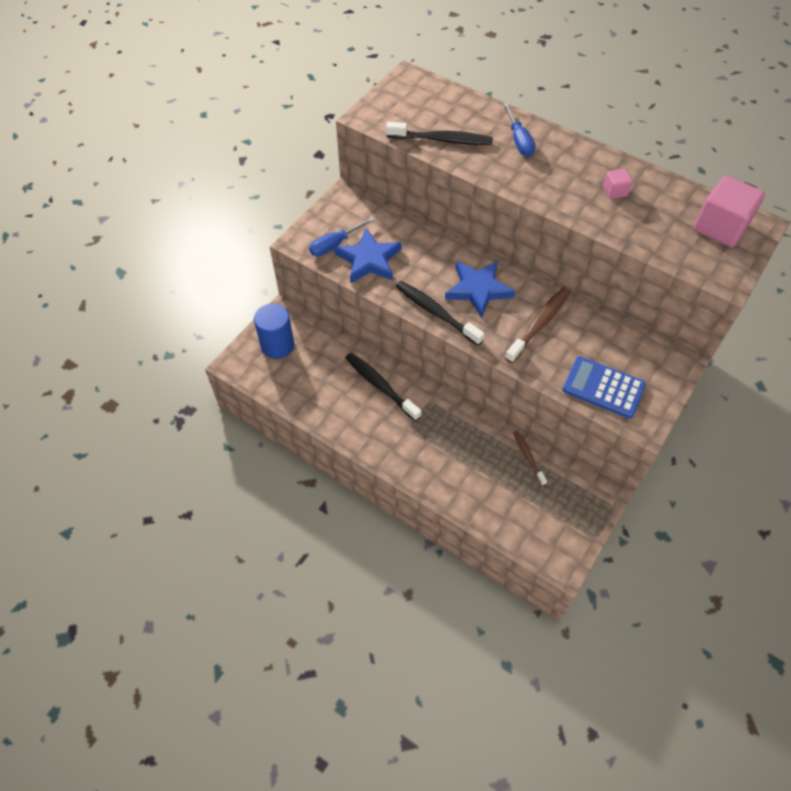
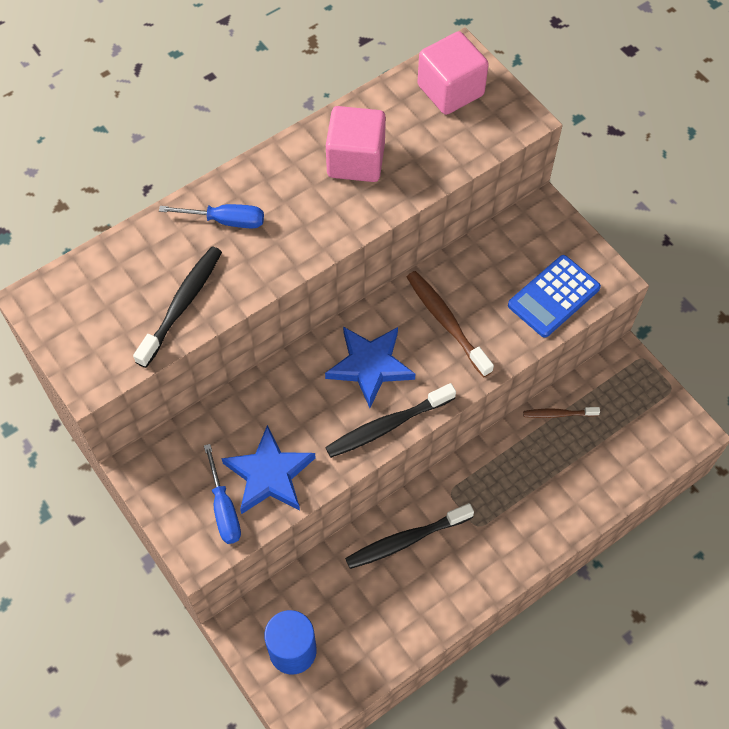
camera: 70 degrees left, 5 degrees up
(614, 191) = (356, 160): pink cube -> pink cube, size x2.09

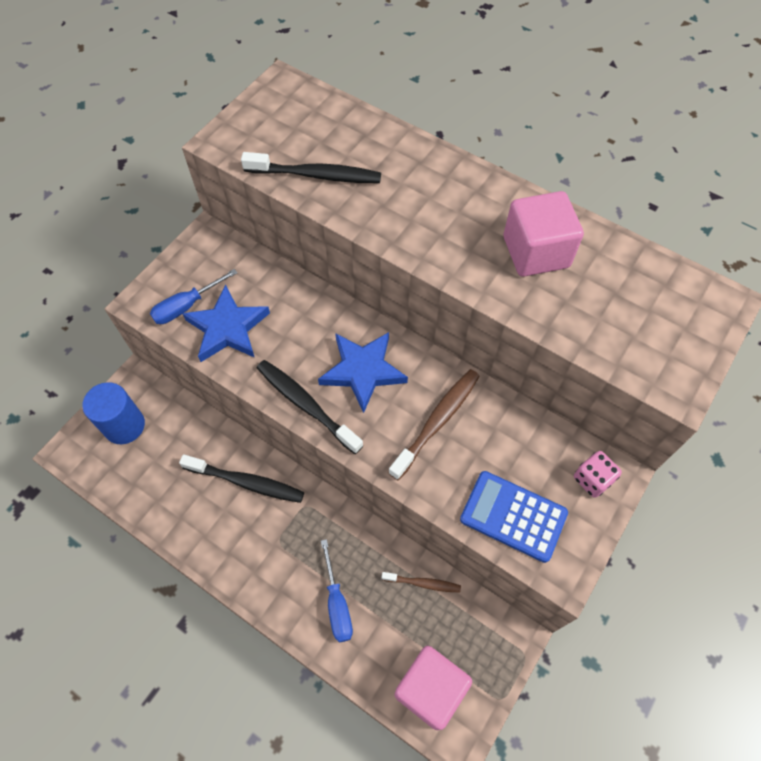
camera: 70 degrees right, 0 degrees up
(226, 221) = (416, 177): blue screwdriver -> blue screwdriver (337, 604)
(406, 540) = (246, 482): black toothbrush -> black toothbrush turned 150 degrees clockwise
(450, 90) = (672, 307): pink cube -> pink cube (430, 689)
(541, 227) = (592, 479): none -> pink dice
(558, 414) = (423, 583): brown toothbrush -> brown toothbrush turned 120 degrees clockwise

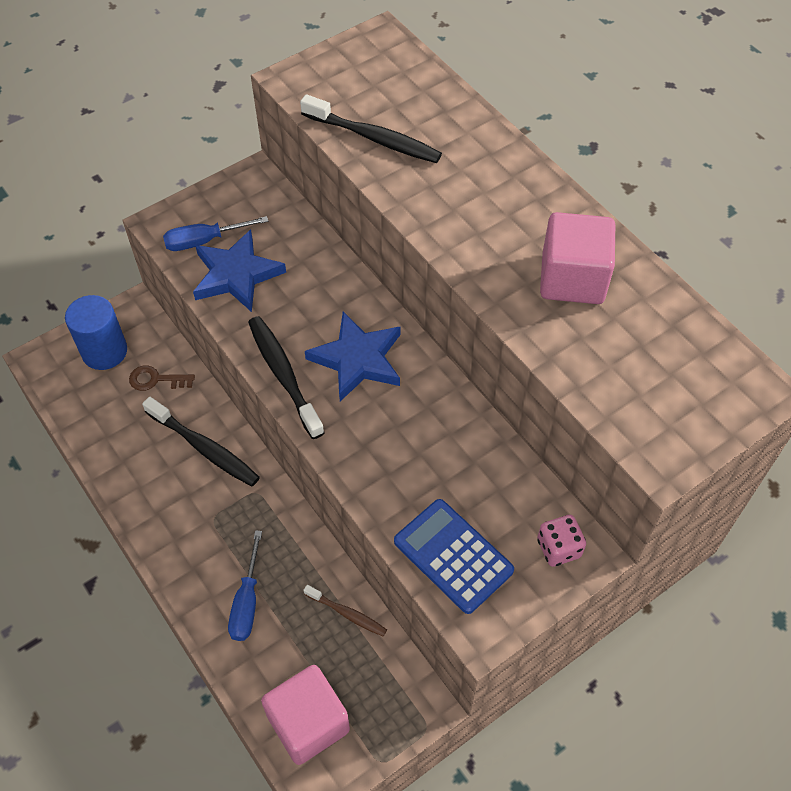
camera: 20 degrees right, 5 degrees down
(180, 436) = (156, 379): none -> brown key
(437, 421) = (414, 435): brown toothbrush -> none

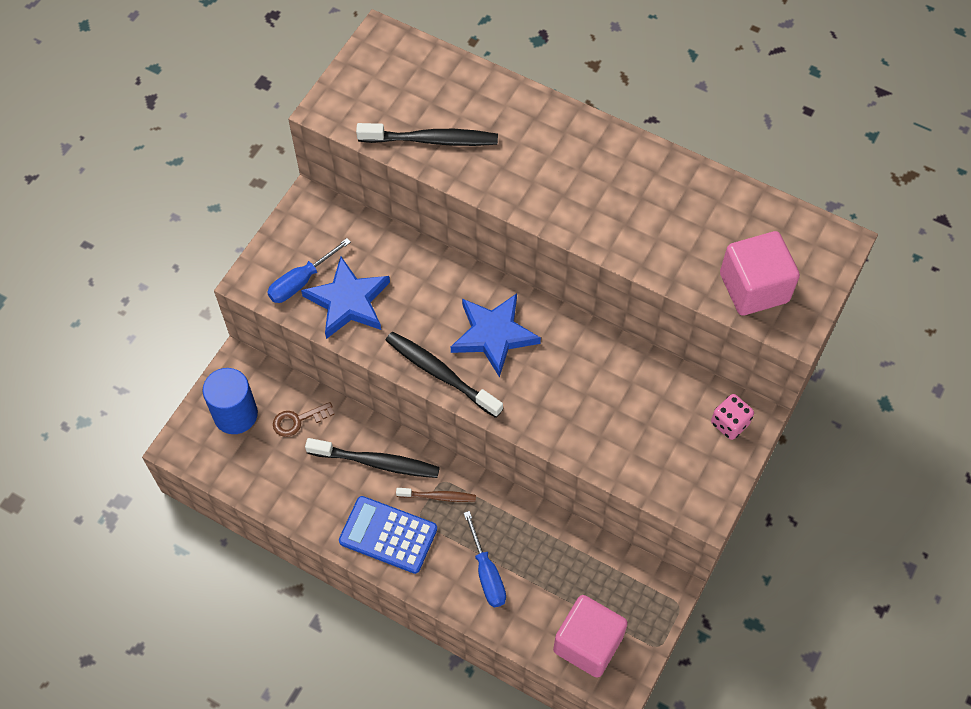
camera: 25 degrees left, 5 degrees up
(347, 614) = (572, 546): brown toothbrush -> brown toothbrush (438, 497)
(453, 556) = (655, 463): blue calculator -> blue calculator (388, 535)
(572, 279) = (657, 206): pink cube -> pink cube (754, 287)

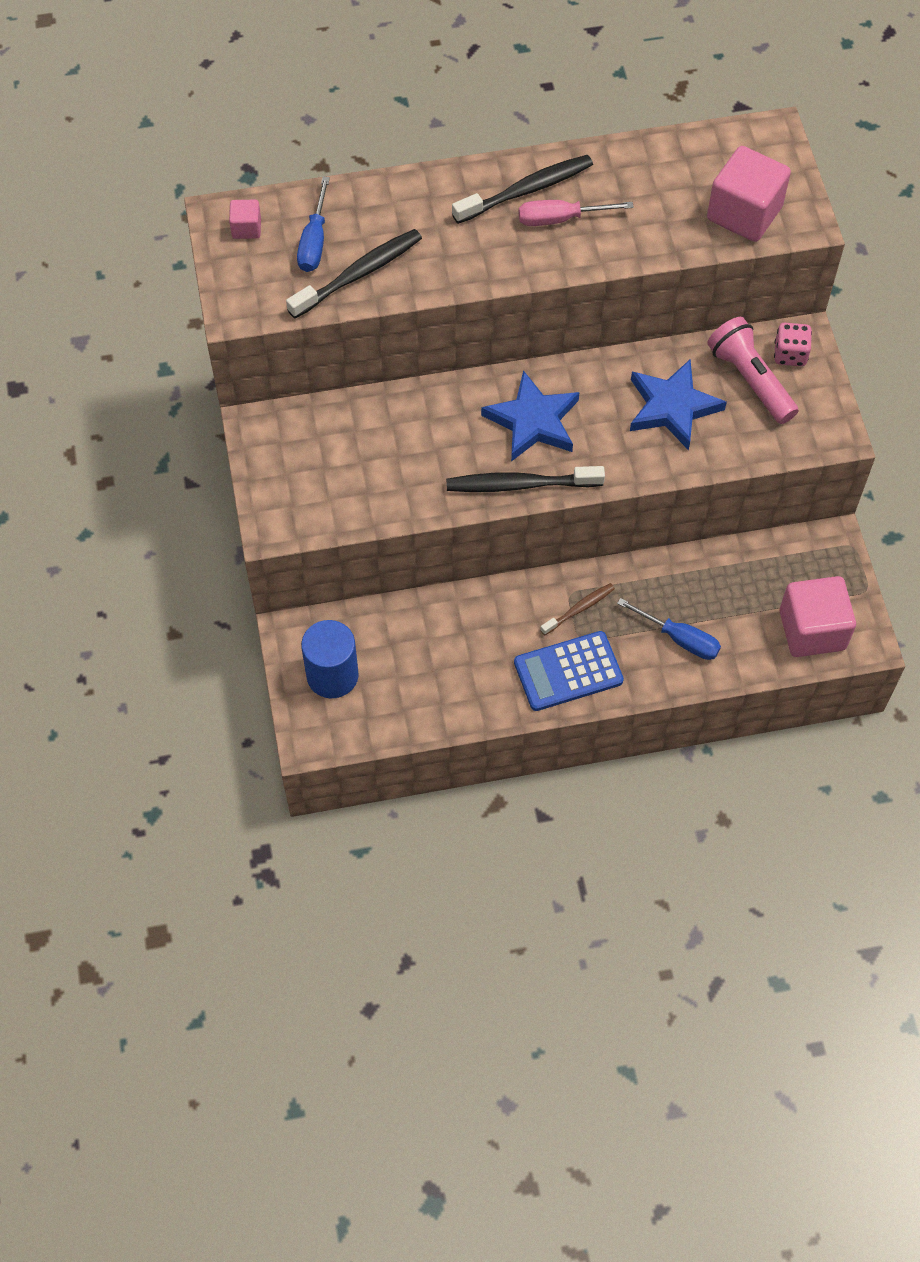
camera: 40 degrees left, 0 degrees up
(298, 420) = (394, 638): brown key -> none
(301, 281) = (318, 497): blue screwdriver -> blue screwdriver (314, 242)
(348, 301) = (378, 483): blue star -> blue star (672, 407)
(377, 462) = (499, 621): black toothbrush -> black toothbrush (526, 190)
(390, 57) = (246, 228): none -> pink cube
(611, 197) = (560, 219): none -> pink screwdriver
(680, 420) = (750, 380): none -> pink flashlight

